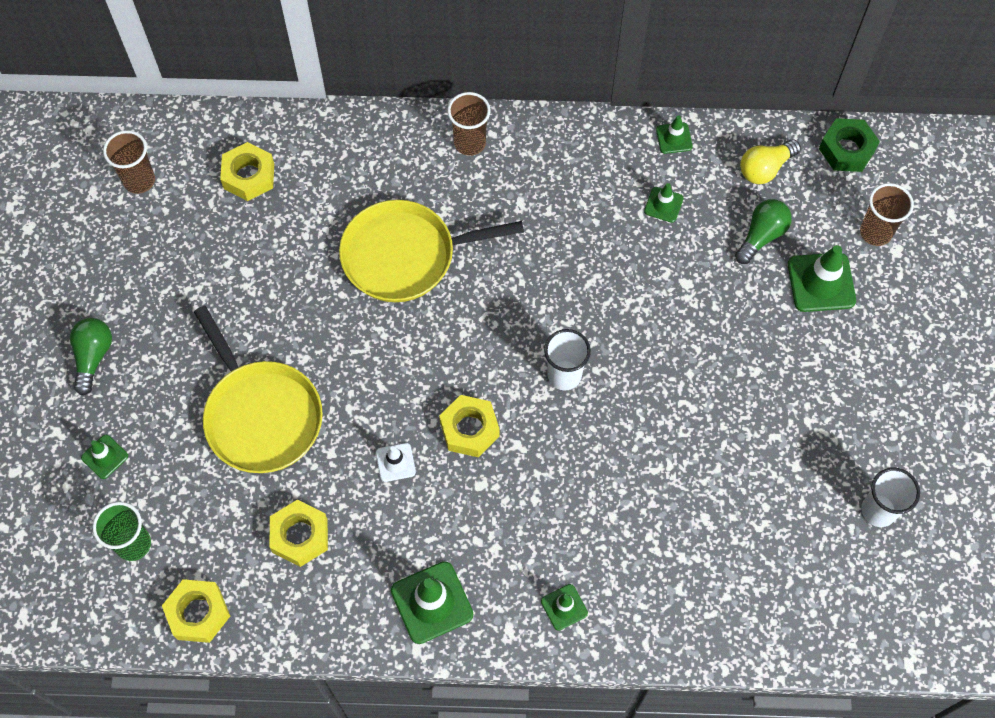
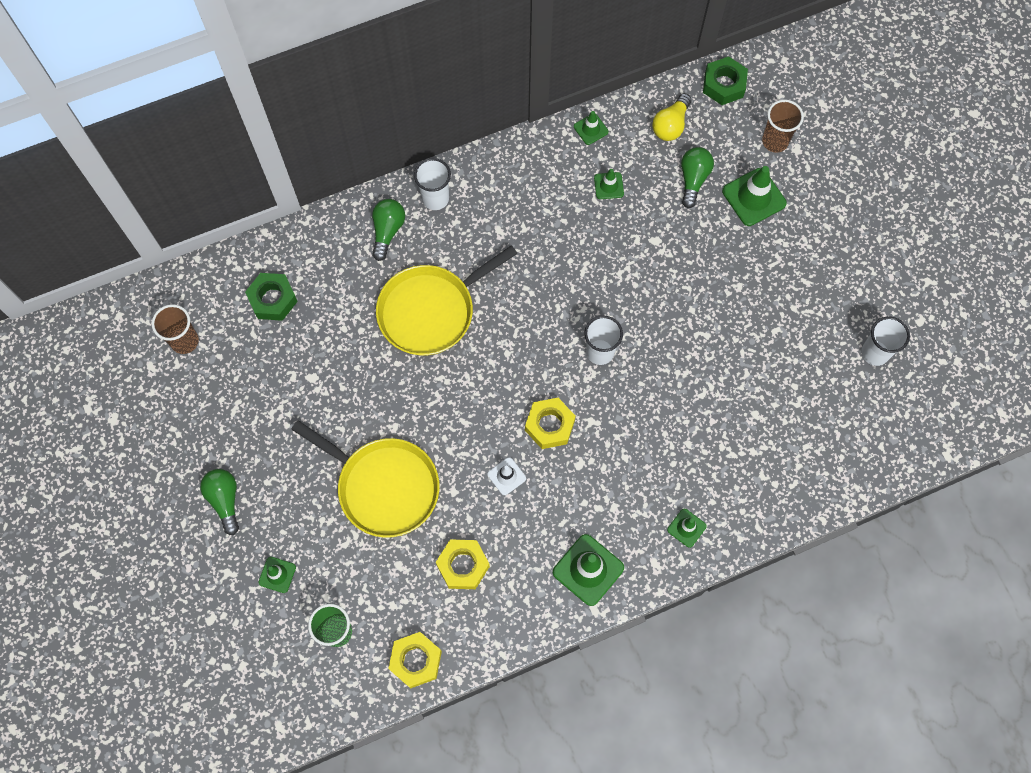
camera: 25 degrees left, 5 degrees up
(249, 176) = (273, 299): yellow nut -> green nut
(402, 156) = (387, 231): none -> green light bulb
(470, 143) = (435, 198): brown cup -> white cup

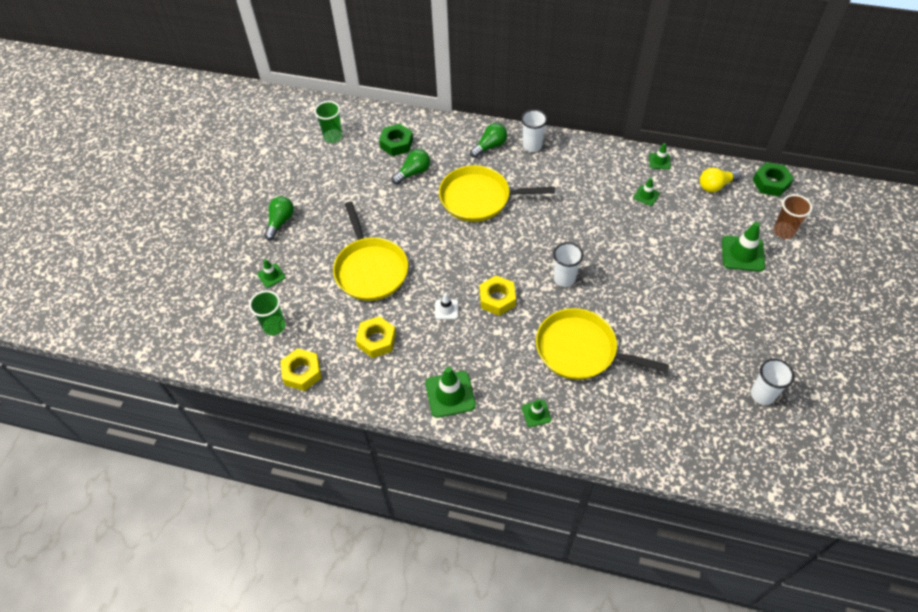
camera: 40 degrees right, 15 degrees down
(185, 341) = (333, 137): brown cup -> green cup
(676, 425) = (580, 350): none -> yellow pan
(693, 180) = (707, 222): green light bulb -> green light bulb (413, 173)

